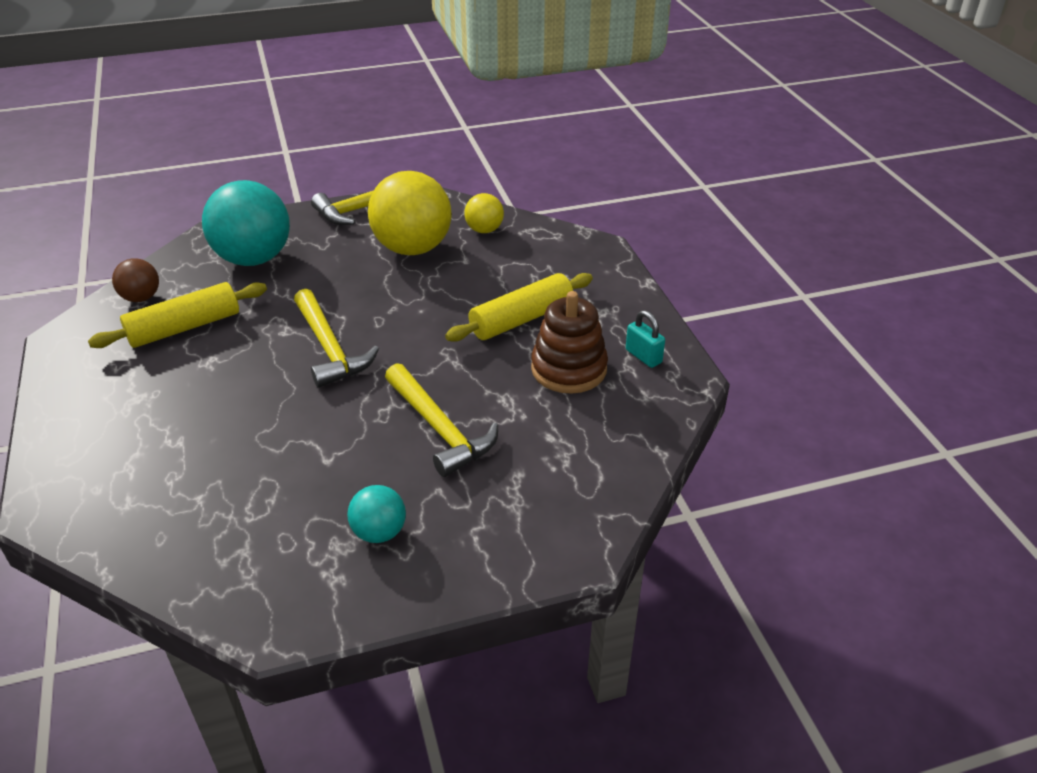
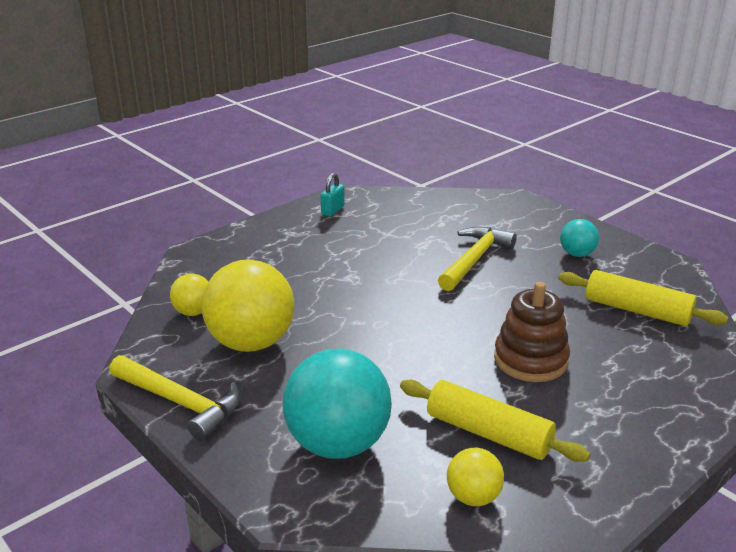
camera: 115 degrees left, 10 degrees down
(141, 298) = (473, 497): brown ball -> yellow ball
(330, 348) = (437, 333): yellow hammer -> none
(521, 319) = (325, 260): yellow rolling pin -> yellow rolling pin (637, 310)
(569, 369) = (369, 231): brown stacking toy -> brown stacking toy (530, 360)

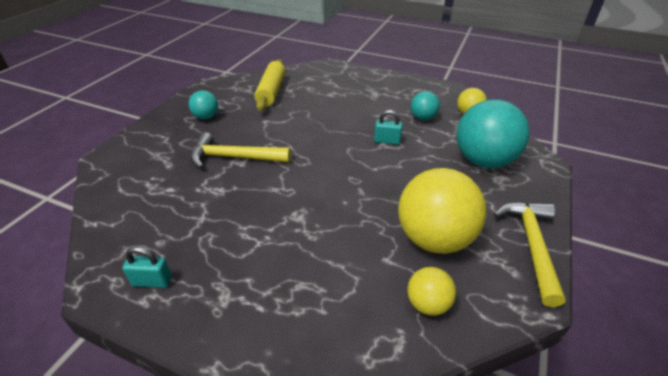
camera: 115 degrees left, 10 degrees up
(443, 373) = (387, 141): none -> turquoise padlock
(488, 433) = (423, 118): yellow rolling pin -> turquoise ball
(530, 360) = (348, 116): brown stacking toy -> none

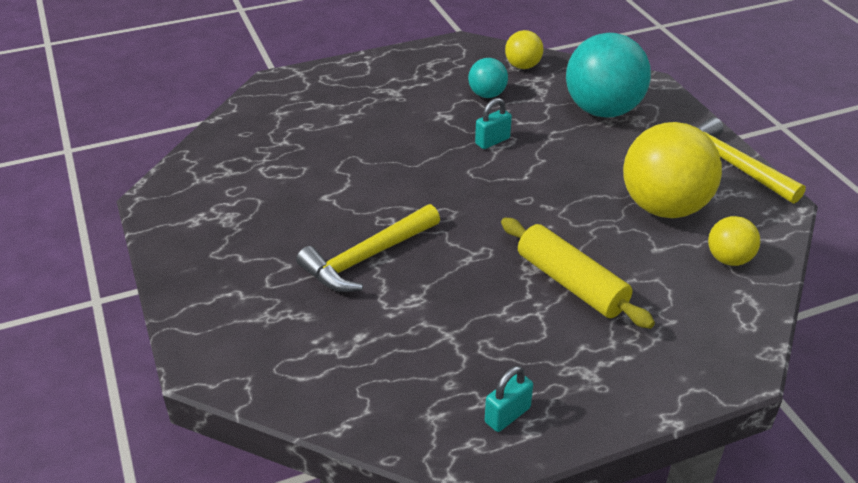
camera: 45 degrees left, 0 degrees up
(206, 117) = (240, 236): turquoise ball -> none
(271, 91) = (264, 156): yellow rolling pin -> yellow rolling pin (571, 283)

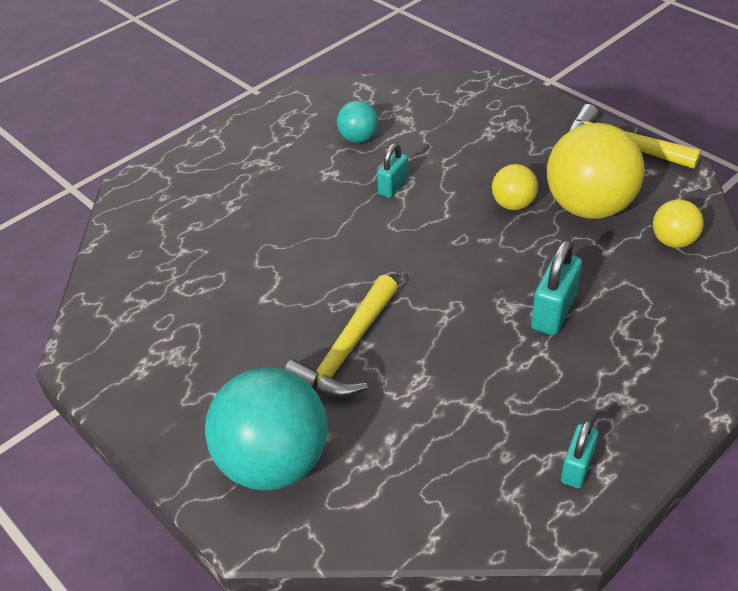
camera: 20 degrees left, 5 degrees up
(523, 66) = (374, 98): yellow ball -> yellow ball (513, 204)
(571, 283) = (553, 312): yellow rolling pin -> turquoise padlock
(603, 110) = (476, 124): turquoise ball -> turquoise ball (274, 462)

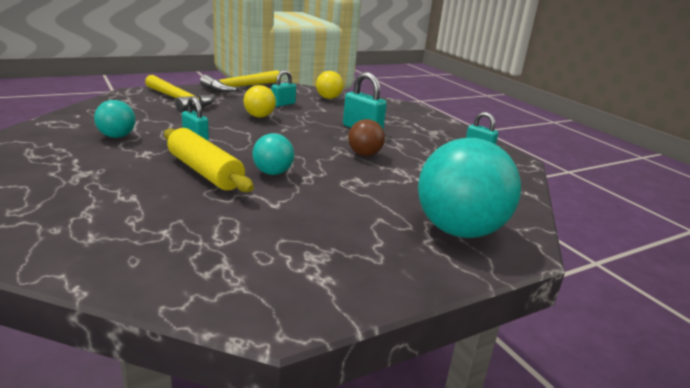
camera: 80 degrees left, 20 degrees down
(310, 226) = (204, 172): none -> yellow rolling pin
(338, 273) = (273, 173): none -> turquoise ball
(346, 351) = (359, 186): yellow hammer -> yellow hammer (179, 100)
(452, 335) = (364, 154): none -> brown ball
(588, 207) = (283, 104): yellow ball -> turquoise padlock

